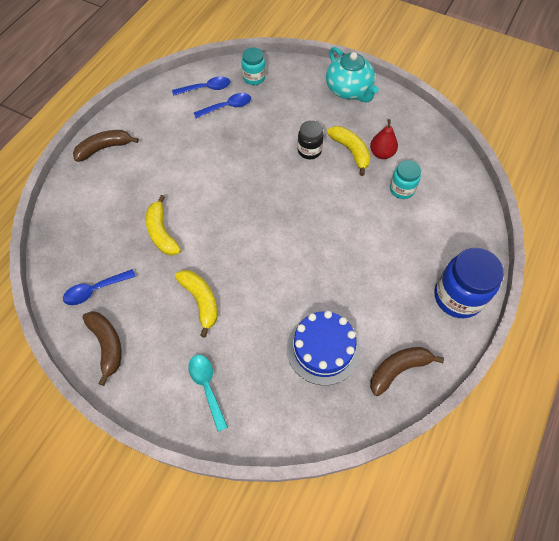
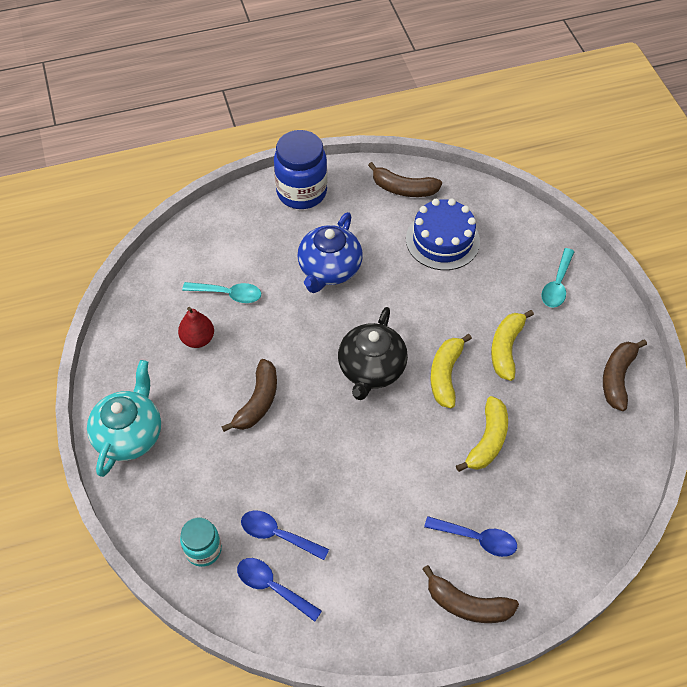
camera: 135 degrees left, 5 degrees down
(95, 290) = (596, 435): blue spoon -> blue spoon (477, 538)
(270, 217) = (371, 369): none -> black teapot
(309, 150) = (258, 402): black jar -> brown banana
(351, 151) = (221, 366): yellow banana -> yellow banana (445, 375)
(368, 256) = (329, 269): none -> blue teapot
(402, 189) = (228, 294): turquoise jar -> turquoise spoon

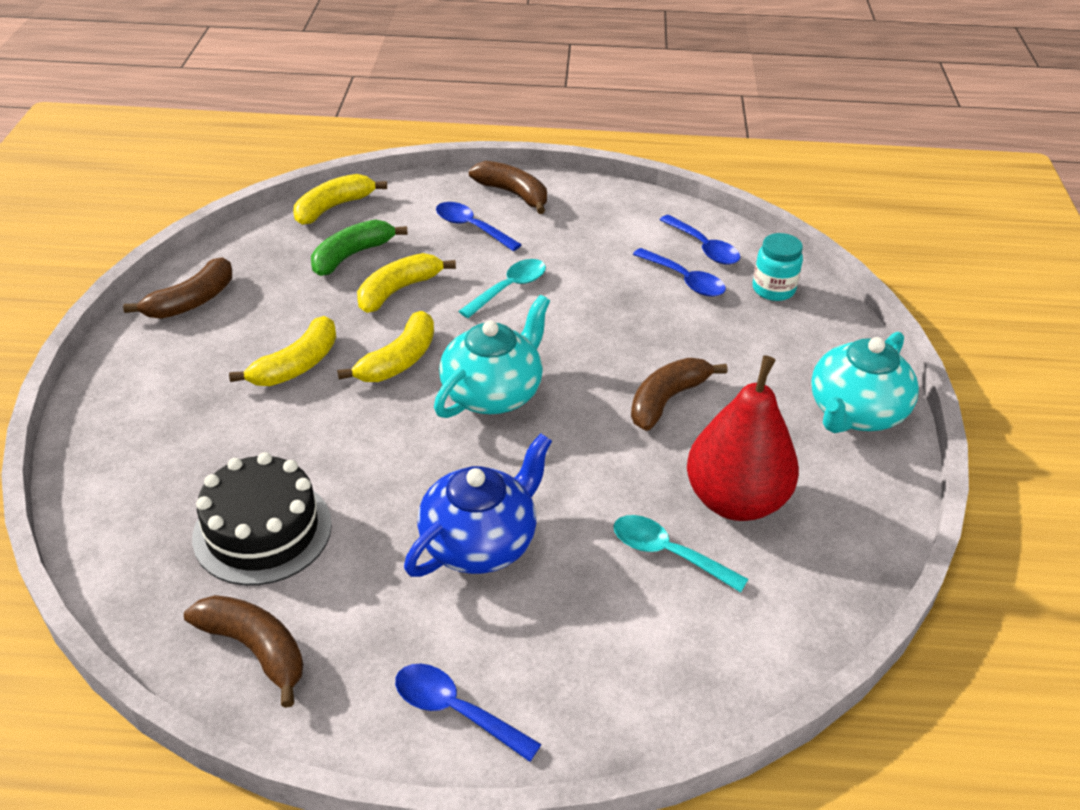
camera: 160 degrees left, 15 degrees down
(198, 339) = (735, 500): red pear -> red pear, size x1.84
(301, 192) = (455, 710): blue jar -> blue spoon
(371, 369) = (493, 393): black teapot -> turquoise teapot
(442, 240) = (262, 530): blue cake -> black cake
(546, 466) = (351, 255): none -> green banana
(557, 285) = (153, 415): turquoise spoon -> turquoise spoon (509, 288)
(604, 521) = (333, 207): none -> yellow banana

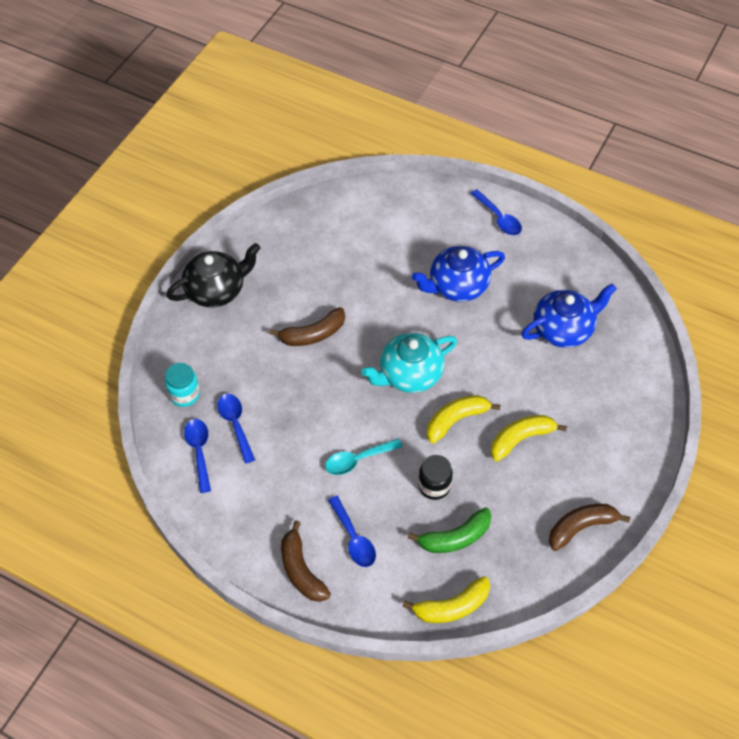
camera: 155 degrees left, 15 degrees up
(255, 649) = (577, 271): brown banana -> none
(262, 530) = (563, 329): black cake -> blue teapot
(398, 290) = (434, 486): yellow banana -> black jar
(668, 553) = (371, 250): turquoise spoon -> none
(735, 500) = (320, 264): red pear -> none
(855, 413) = (216, 290): turquoise teapot -> black teapot

